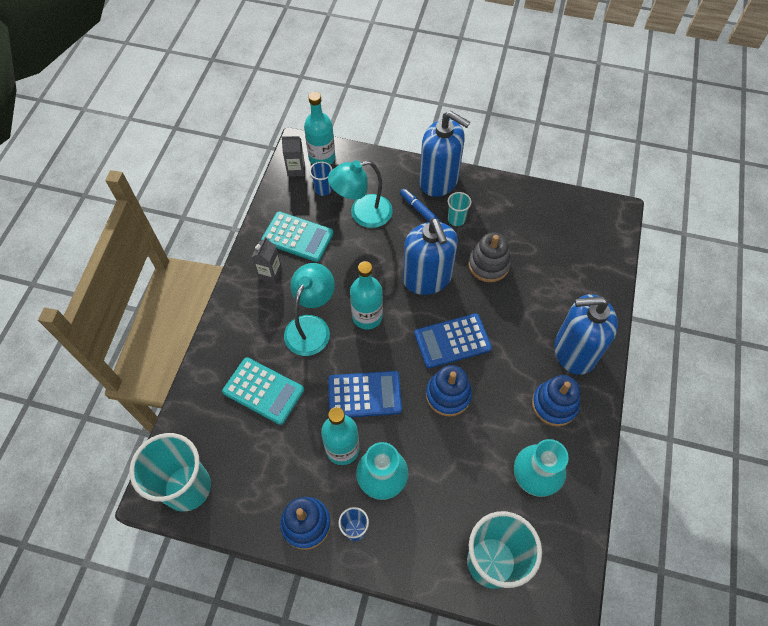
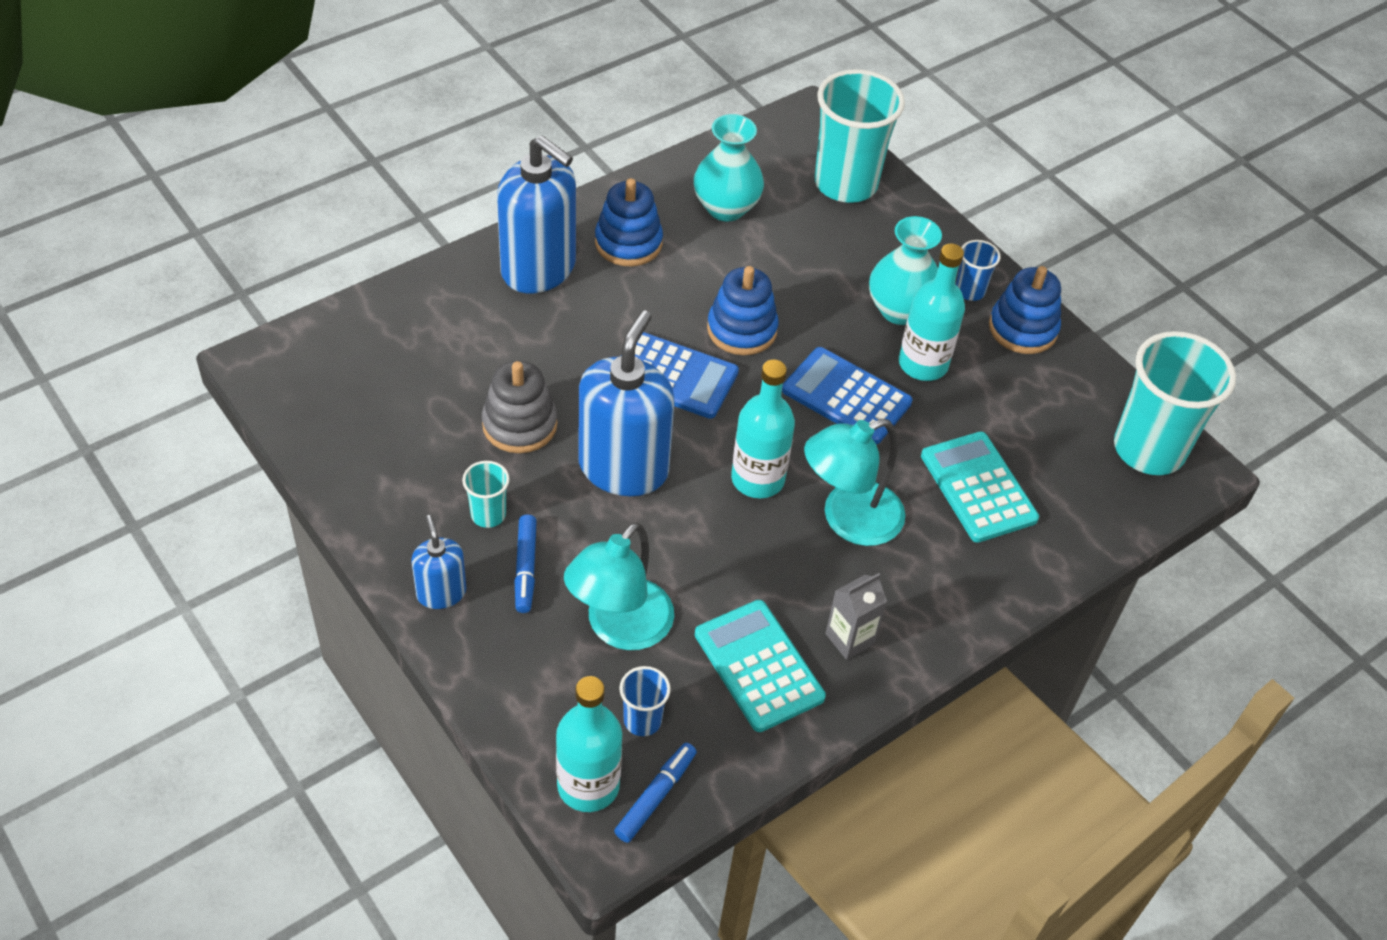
camera: 145 degrees left, 10 degrees down
(296, 169) = (655, 796): grey carton -> blue marker
(362, 214) = (619, 628): turquoise lamp -> turquoise lamp turned 105 degrees clockwise
(439, 180) = (441, 593): blue soap dispenser -> blue soap dispenser, size x0.51

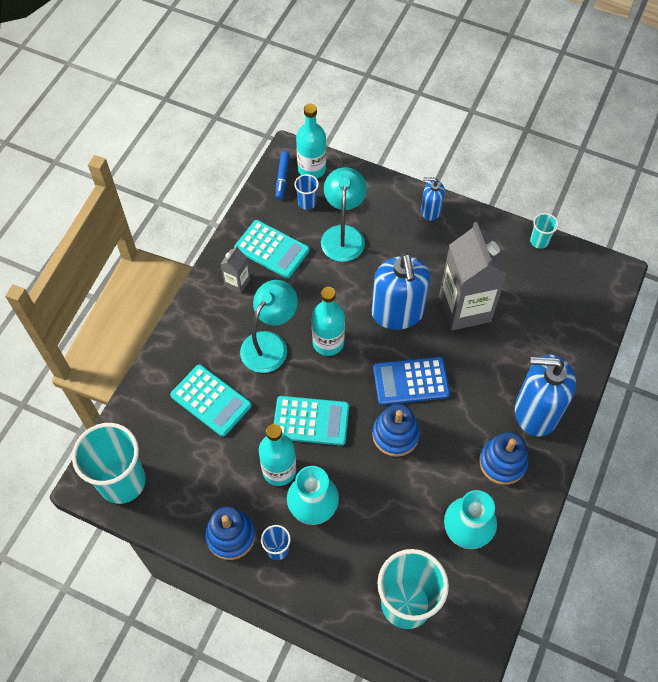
camera: 155 degrees right, 10 degrees up
(441, 593) = (430, 211): blue soap dispenser -> blue soap dispenser turned 150 degrees clockwise
(488, 514) = (440, 255): turquoise cup -> turquoise cup (539, 241)
(519, 424) = (464, 308): grey stacking toy -> grey carton
(526, 568) = (404, 240): blue marker -> none
(846, 397) = (311, 421): blue calculator -> turquoise calculator

